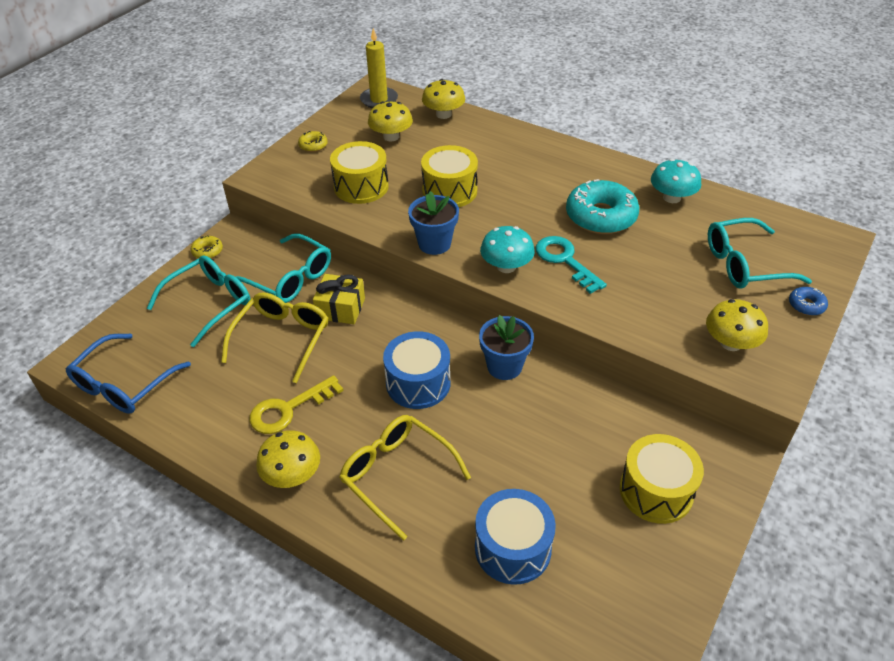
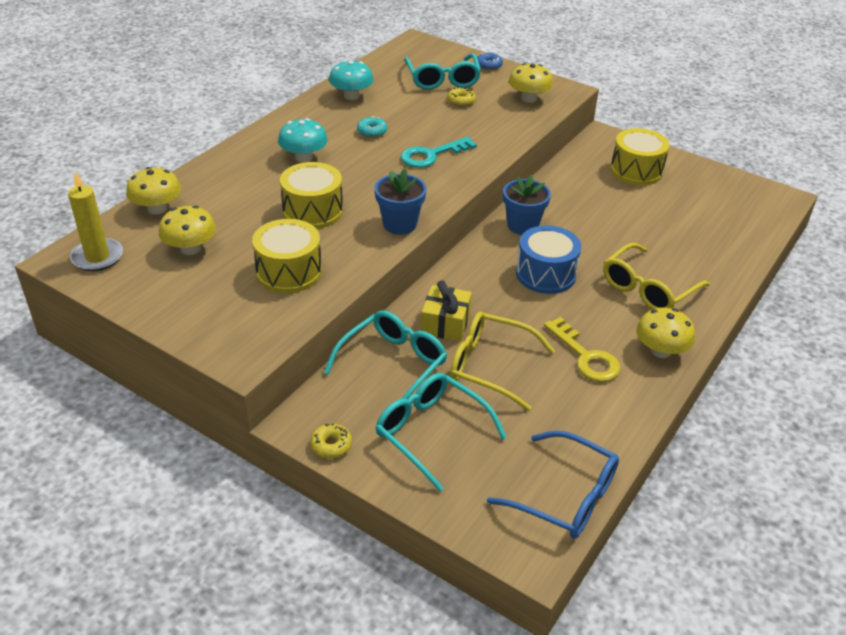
camera: 90 degrees left, 5 degrees down
(313, 145) = (186, 312): yellow donut -> yellow donut (461, 101)
(506, 266) = (437, 185): turquoise mushroom -> turquoise mushroom (304, 157)
(513, 548) = (699, 235): blue drum -> none
(601, 216) = (372, 131): turquoise donut -> turquoise donut, size x0.45

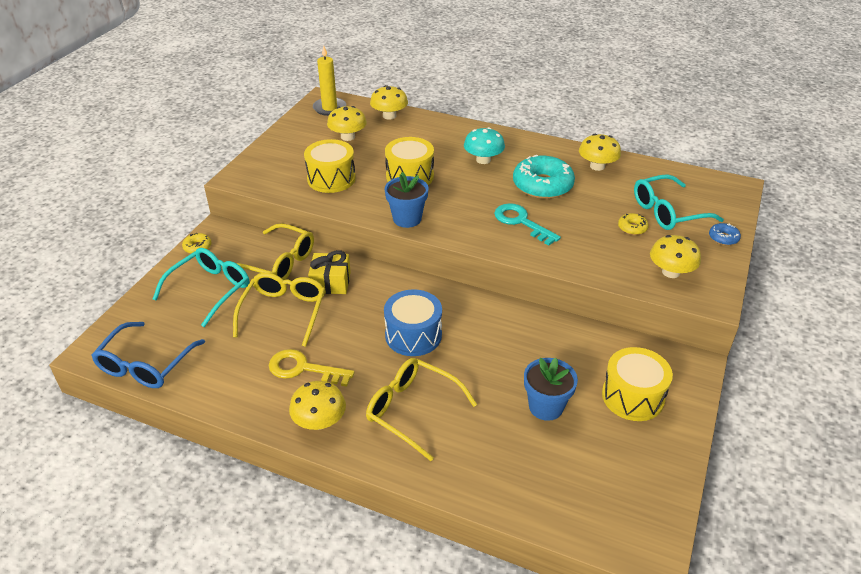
camera: 80 degrees right, 0 degrees up
(351, 96) = (597, 166): turquoise mushroom -> yellow mushroom
(372, 131) = (542, 185): turquoise donut -> turquoise donut, size x2.21
(393, 365) = (279, 262): turquoise glasses -> yellow glasses
(522, 225) = (484, 314): blue flower pot -> blue flower pot (546, 407)
(586, 357) = (303, 369): yellow key -> yellow key turned 60 degrees clockwise

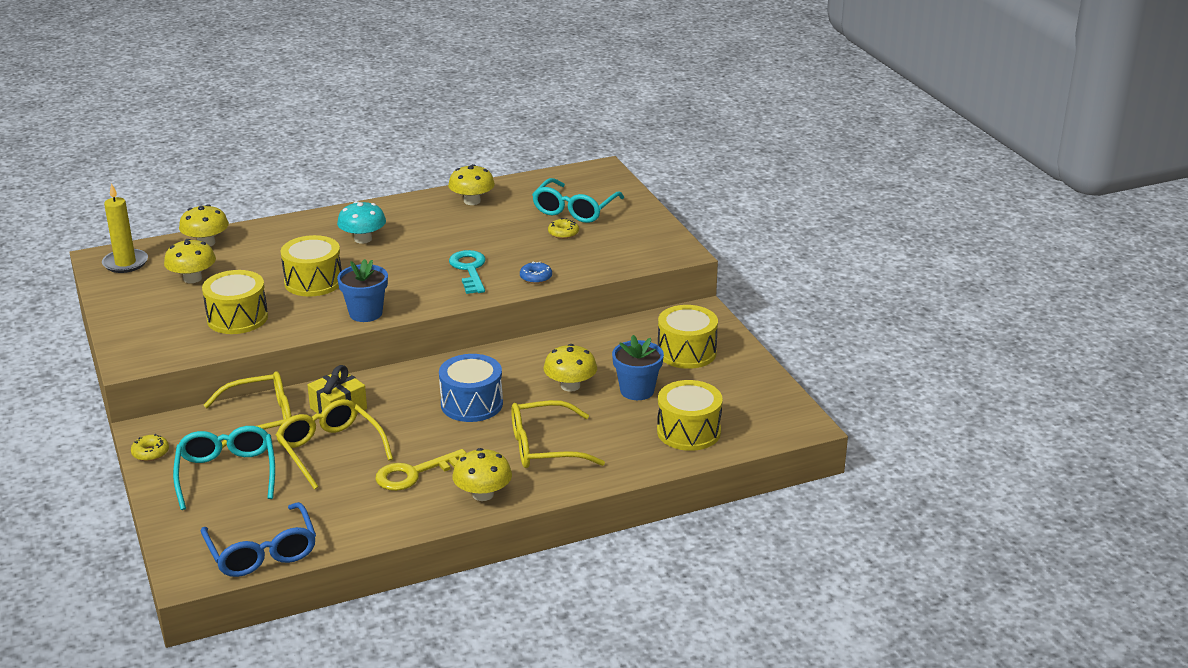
camera: 45 degrees left, 10 degrees down
(521, 222) = (469, 270): turquoise key -> turquoise key turned 75 degrees clockwise
(538, 479) = (688, 431): none -> yellow drum
(542, 185) = (447, 235): turquoise donut -> none
(671, 272) = (631, 249): yellow mushroom -> yellow mushroom (570, 386)
(723, 238) = (638, 209): blue donut -> blue donut (536, 277)

